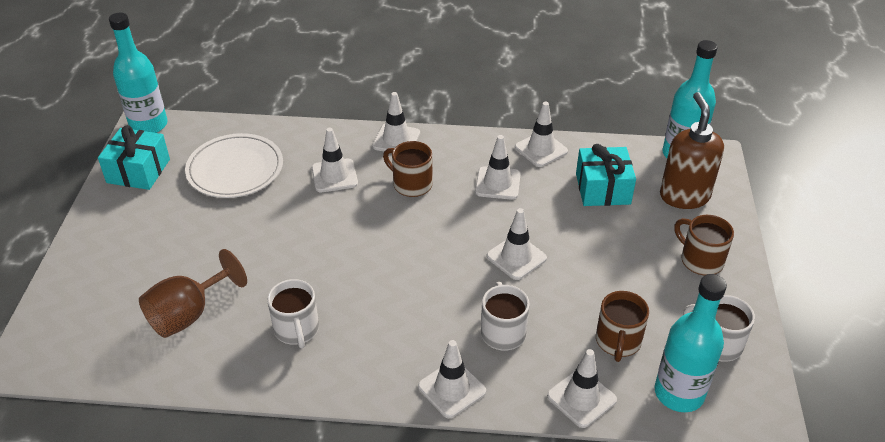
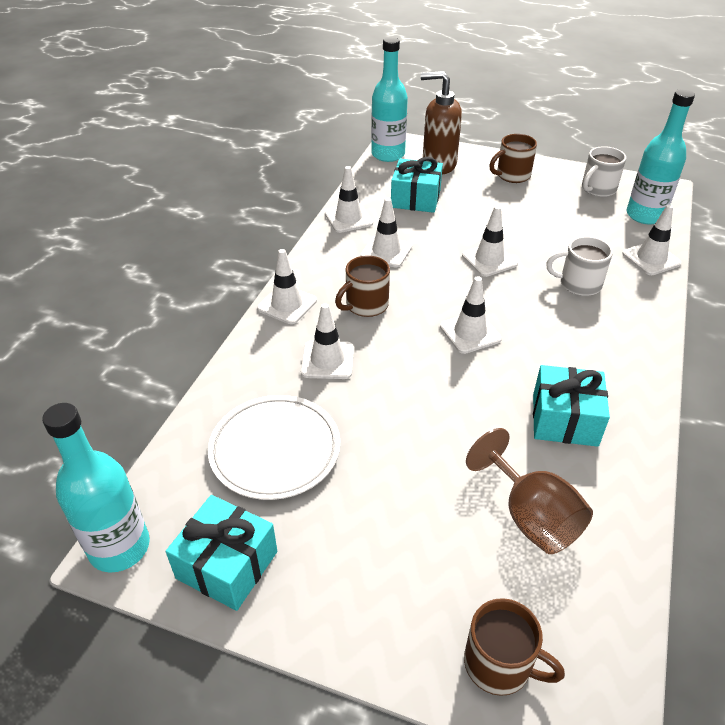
camera: 75 degrees left, 0 degrees up
(297, 330) = (564, 419): white mug -> turquoise gift
(452, 389) = (643, 324): white traffic cone -> white traffic cone (470, 333)
(618, 341) = (593, 230): brown mug -> brown mug (499, 664)

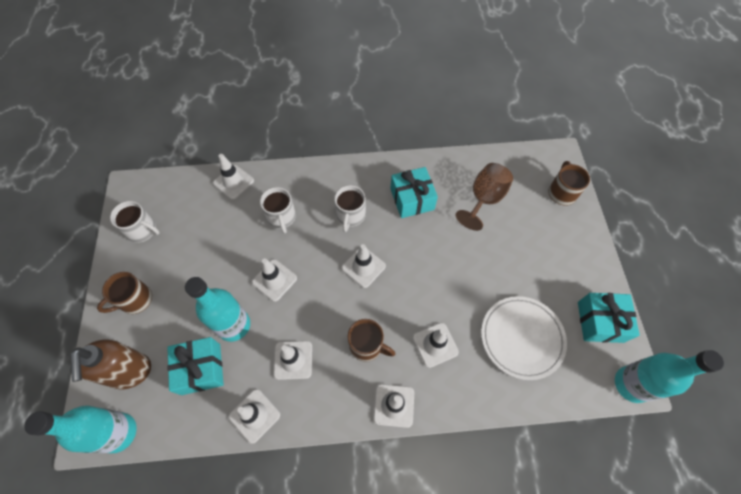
camera: 115 degrees left, 20 degrees up
(512, 175) = (135, 300): brown mug -> brown mug turned 105 degrees clockwise
(558, 344) = (350, 215): none -> white mug
(645, 215) = (175, 193): turquoise bottle -> turquoise bottle (233, 325)

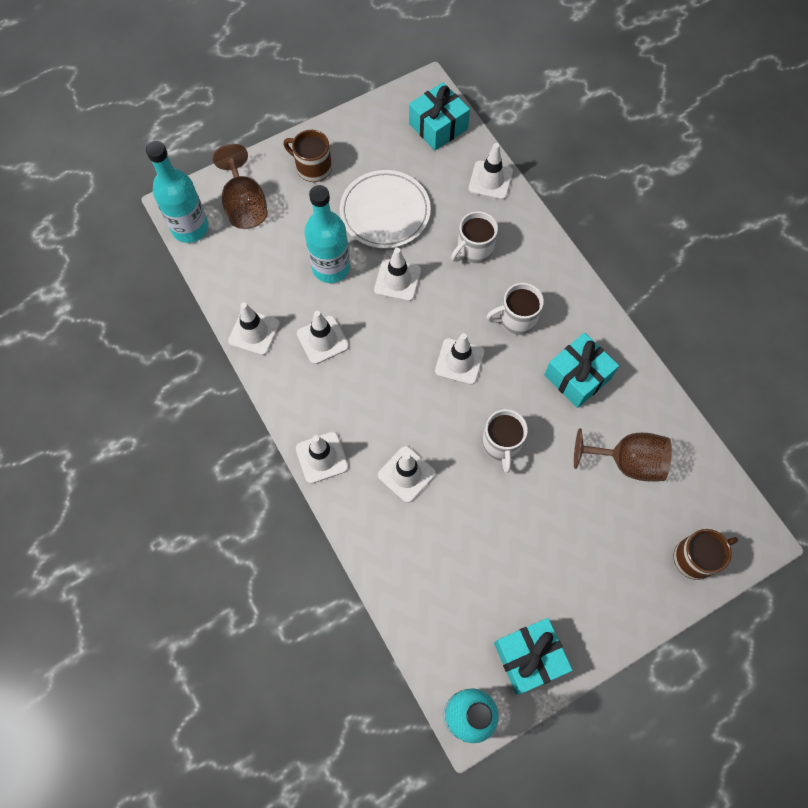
camera: 65 degrees right, 5 degrees up
(130, 372) = (245, 205): brown soap dispenser -> brown goblet
(142, 230) = (387, 130): white mug -> white mug (501, 444)
(201, 369) = (275, 262): turquoise gift -> turquoise gift (438, 126)
(367, 345) = (372, 404): brown mug -> none
(522, 338) = (461, 568): white plate -> white plate (385, 212)

